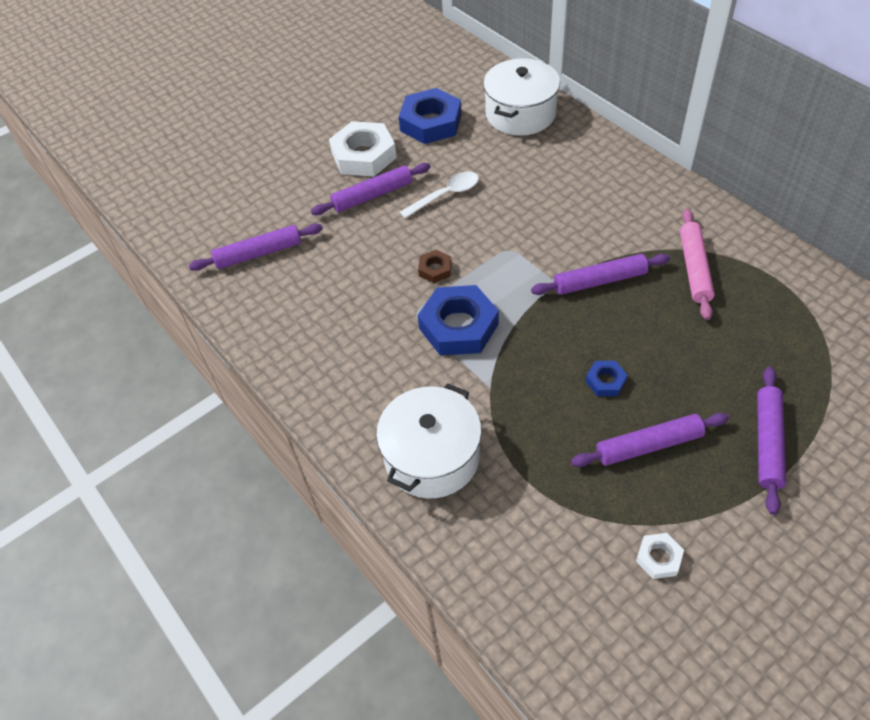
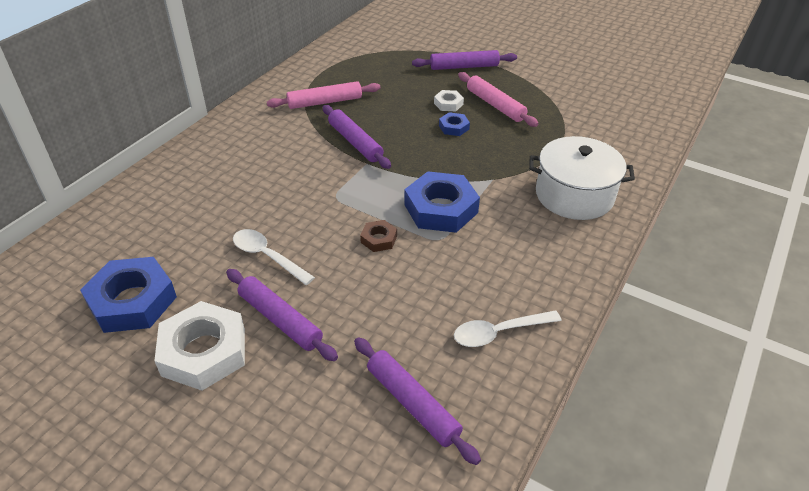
camera: 115 degrees left, 10 degrees down
(288, 322) = (499, 332): none -> white spoon
(520, 114) = (118, 227): white pot -> none
(648, 445) = (495, 105): purple rolling pin -> pink rolling pin
(658, 558) = (570, 94): white nut -> white nut (448, 104)

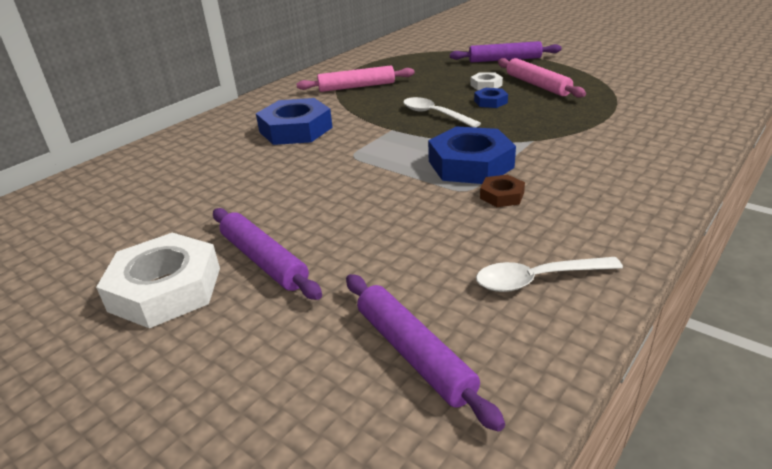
camera: 10 degrees right, 10 degrees down
(132, 301) = (105, 240): blue nut -> blue nut (296, 129)
(267, 256) = (265, 204): white spoon -> white spoon (435, 114)
(355, 142) = (382, 114): purple rolling pin -> none
(379, 239) = (395, 190): brown nut -> brown nut (502, 195)
(574, 195) = (632, 152): white pot -> none

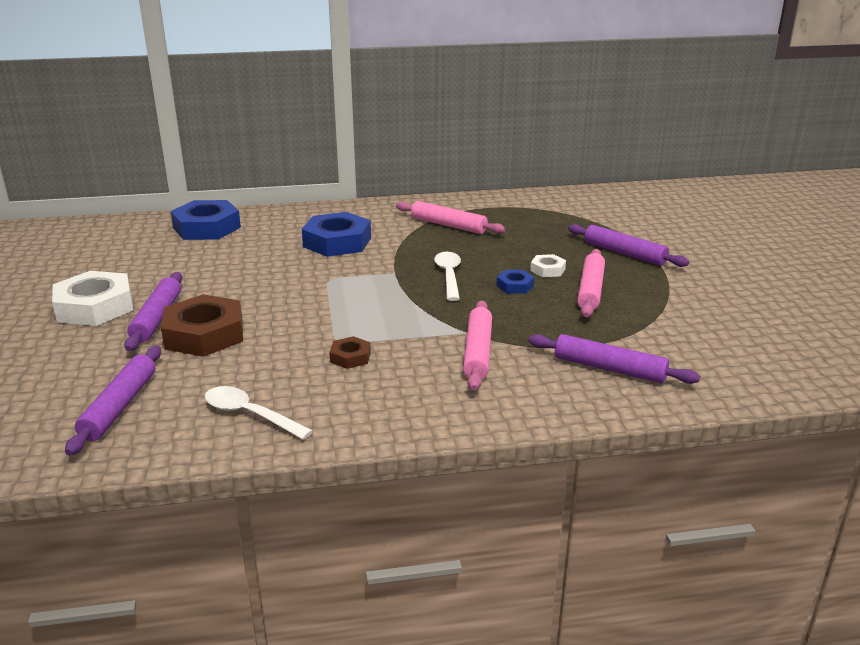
camera: 40 degrees right, 5 degrees down
(344, 247) = (204, 334): none -> brown nut
(470, 164) = (383, 325): blue nut -> blue nut (207, 228)
(569, 148) = (478, 352): none -> pink rolling pin
(654, 119) = (609, 368): none -> purple rolling pin

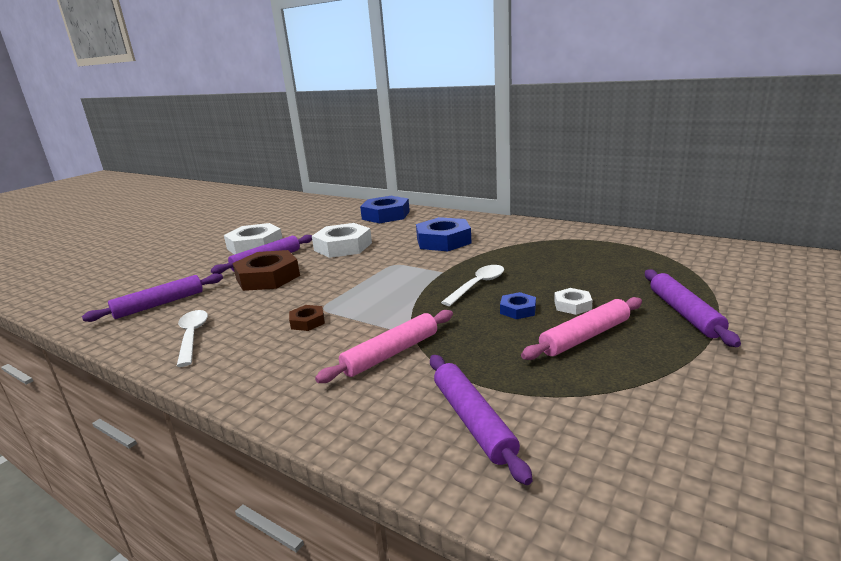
camera: 45 degrees right, 5 degrees down
(228, 277) = (343, 247): none -> white nut
(448, 225) = (546, 247): pink rolling pin -> none

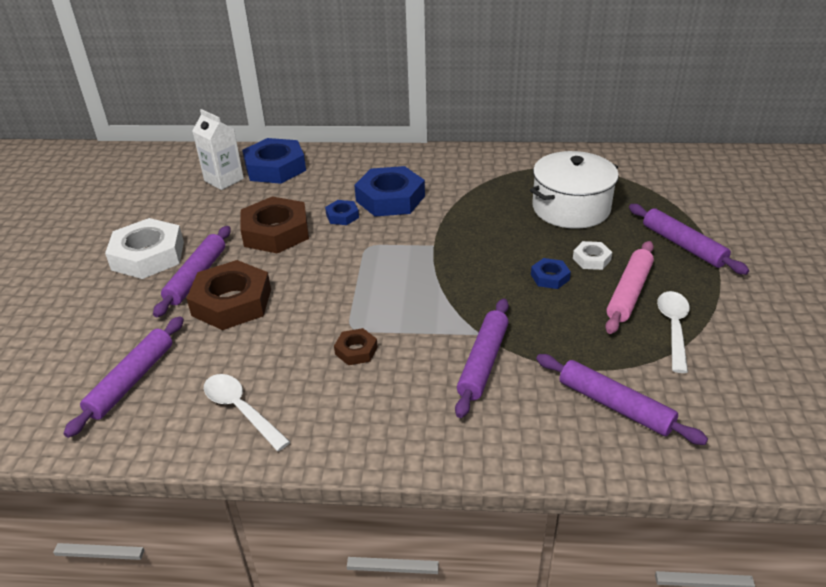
camera: 30 degrees left, 15 degrees up
(343, 247) = (276, 232): white nut -> brown nut
(347, 217) = (224, 180): none -> white carton
(391, 353) = (483, 362): pink rolling pin -> purple rolling pin
(397, 245) = (342, 216): none -> blue nut
(477, 285) = (486, 255): white spoon -> white spoon (673, 328)
(590, 268) = (571, 208): none -> white pot

